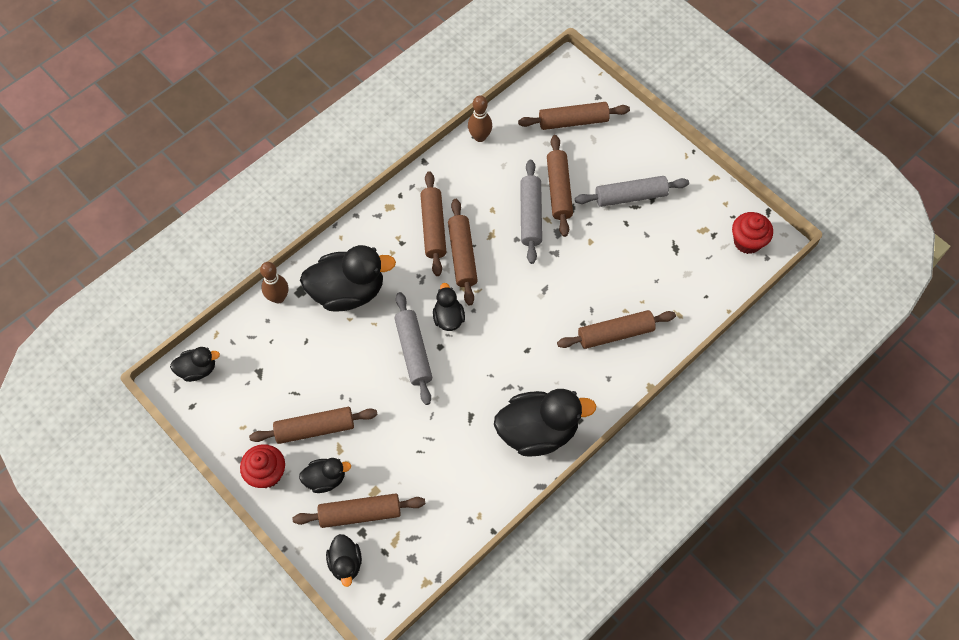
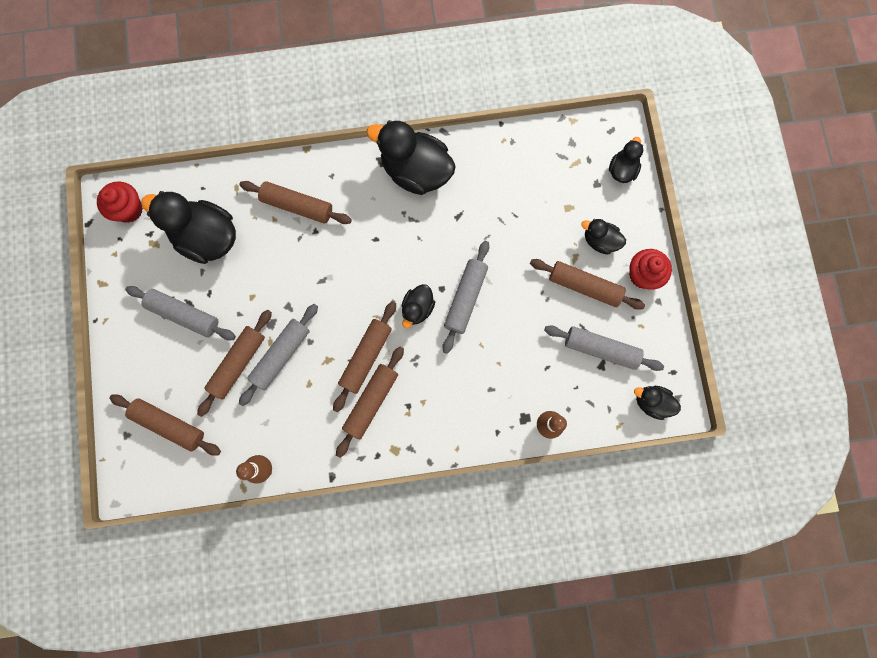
camera: 145 degrees left, 15 degrees up
(268, 384) = (601, 349): none -> grey rolling pin
(348, 291) = (484, 390): black duck -> black duck (207, 237)
(360, 513) = (589, 198): brown rolling pin -> none

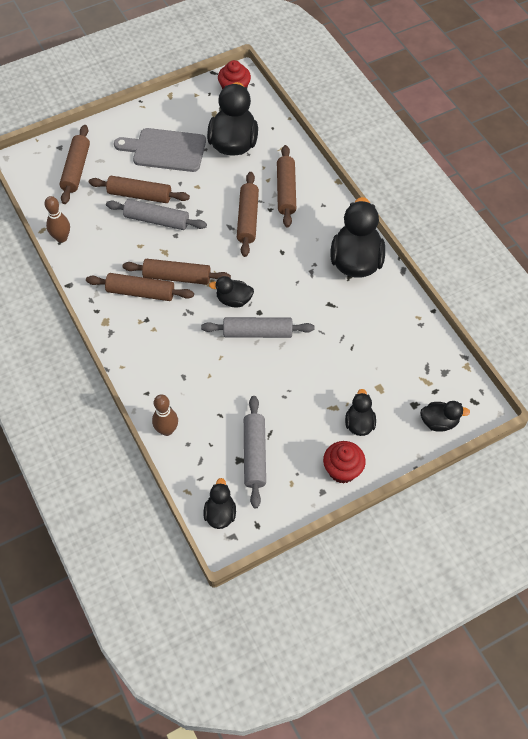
camera: 70 degrees right, 20 degrees down
(184, 315) = (165, 150): grey rolling pin -> grey cutting board
(584, 286) = (309, 423): brown rolling pin -> brown rolling pin (248, 219)

